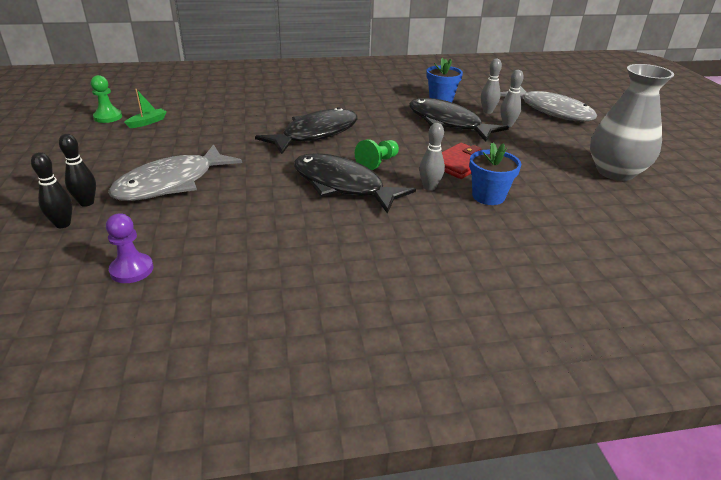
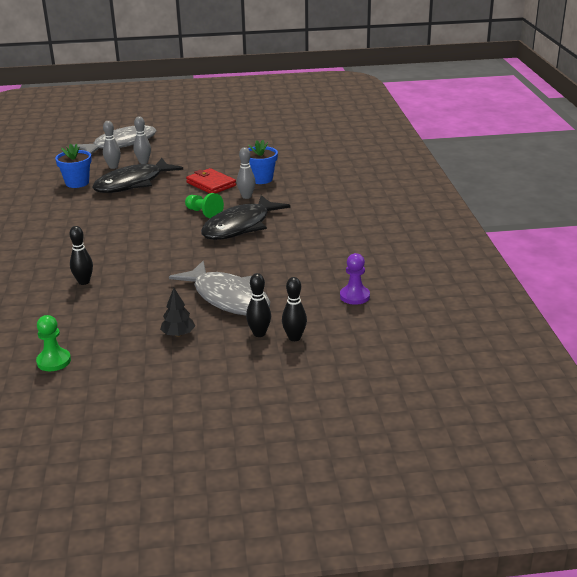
camera: 85 degrees left, 5 degrees down
(115, 162) = (178, 334): none -> black tree
(147, 122) = (80, 331): green boat -> none
(233, 117) = (84, 282): none -> black bowling pin
(315, 134) = (139, 238): black fish -> none
(615, 172) = (231, 139): grey vase -> none

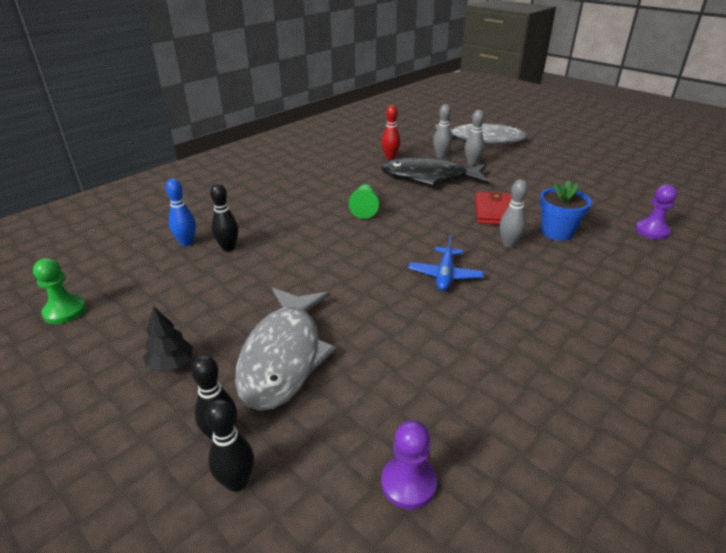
camera: 50 degrees right, 5 degrees up
(46, 295) = (186, 242): none -> blue bowling pin
(77, 183) = (390, 157): blue flower pot -> red bowling pin
(204, 213) = (436, 239): green pawn -> green pawn (364, 209)
(240, 226) = (445, 275): black fish -> blue plane
(304, 157) = (652, 231): none -> purple pawn

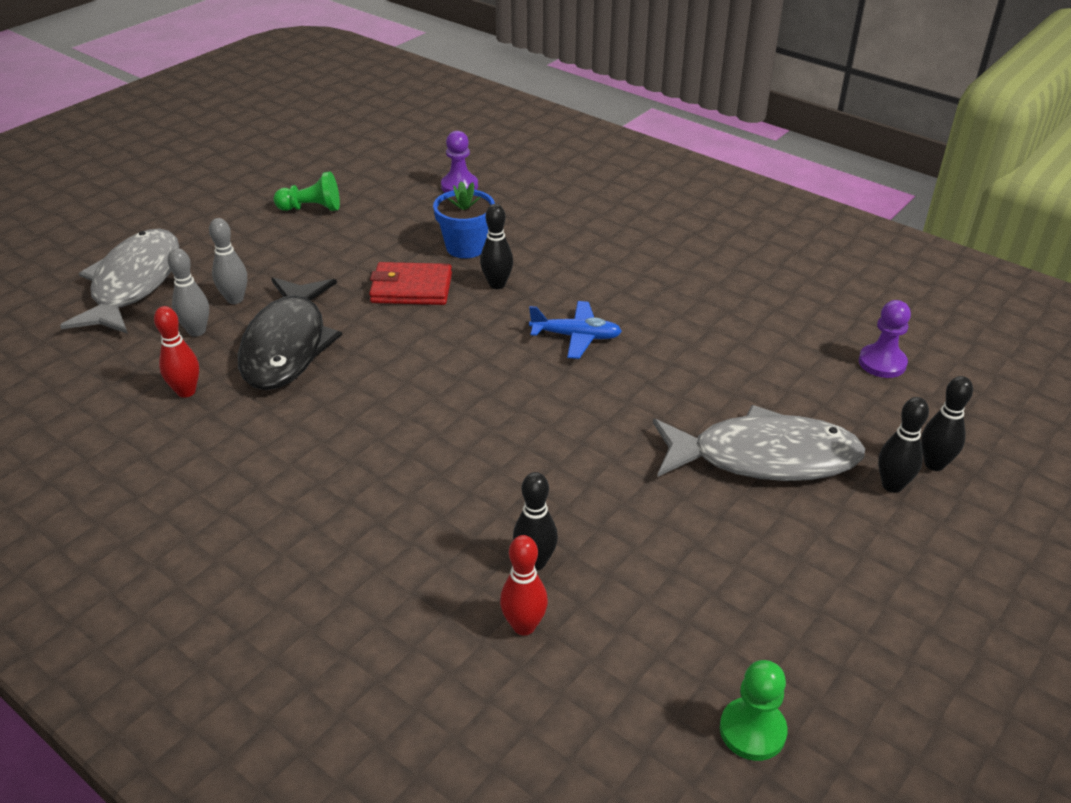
camera: 95 degrees left, 5 degrees up
(171, 364) = (814, 556): black tree -> none
(186, 242) = (524, 626): blue bowling pin -> red bowling pin
(364, 209) = (398, 413): green pawn -> green pawn (311, 208)
(509, 244) = (497, 284): grey bowling pin -> black bowling pin

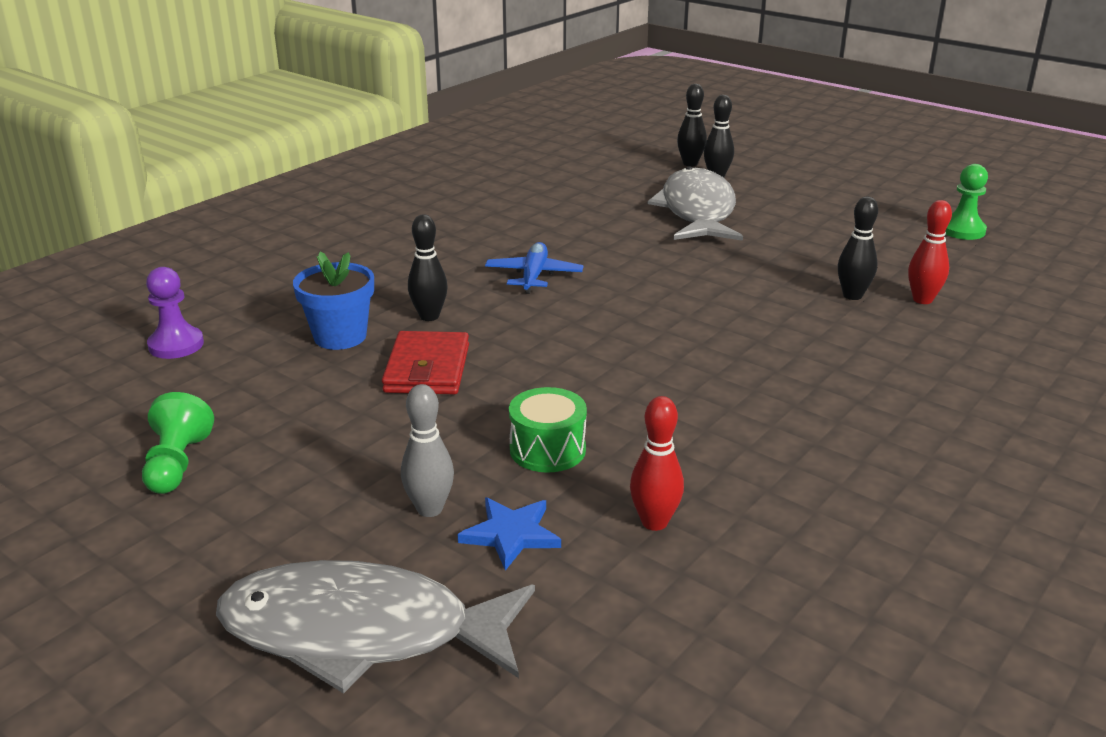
camera: 90 degrees left, 10 degrees down
(197, 331) = (511, 534): grey bowling pin -> blue star
(287, 345) = (547, 449): black fish -> green drum
(882, 363) = (573, 167): purple pawn -> none

